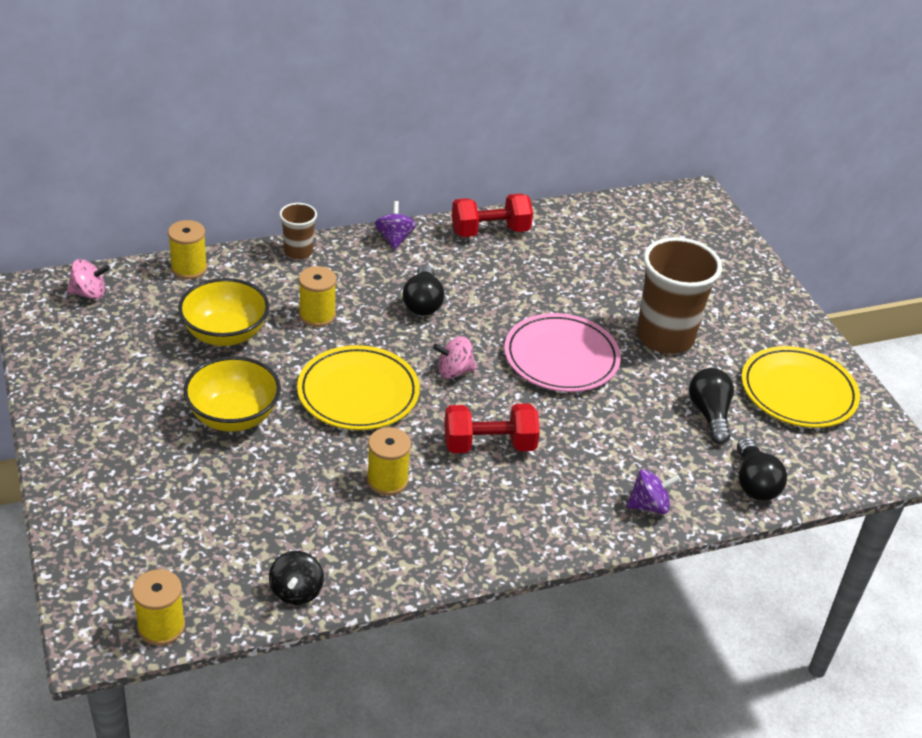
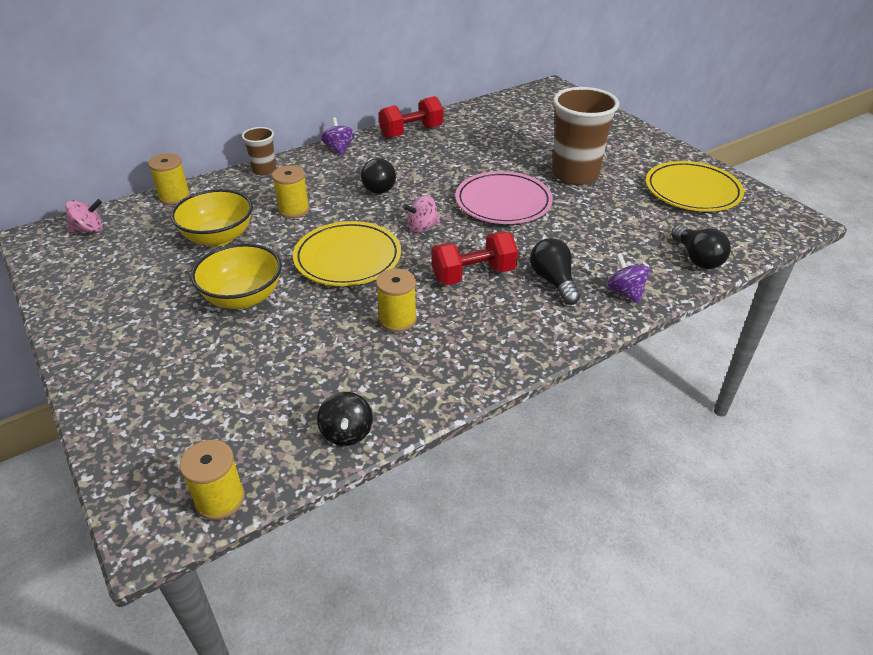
camera: 10 degrees left, 0 degrees up
(649, 505) = (625, 292): purple spinning top -> purple spinning top turned 90 degrees counterclockwise
(709, 414) = (636, 218): black light bulb -> black light bulb (553, 281)

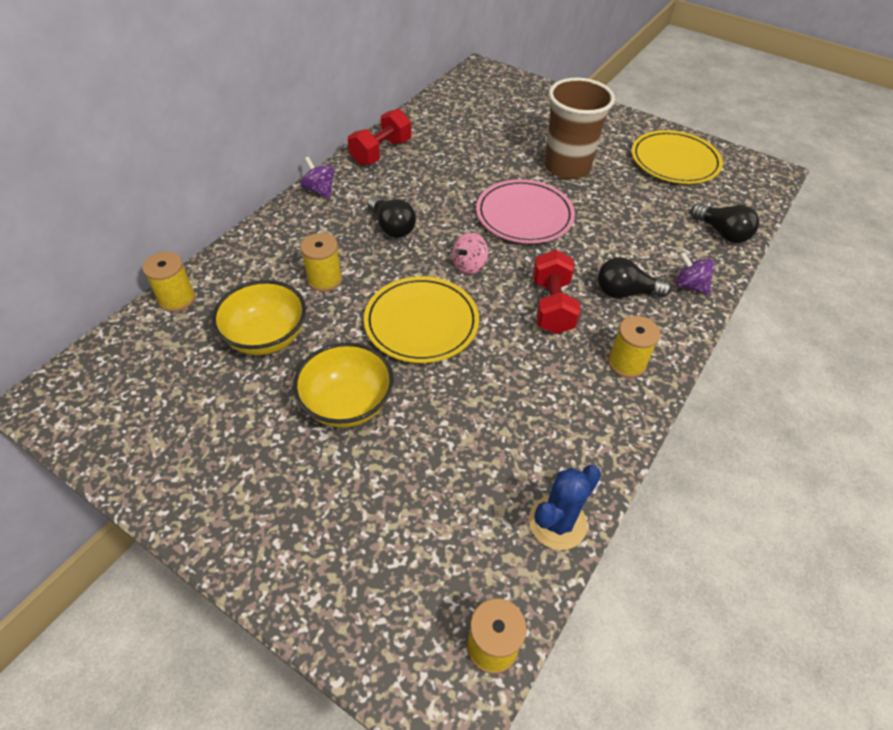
camera: 25 degrees left, 10 degrees up
(89, 230) = (104, 372): pink spinning top -> none
(264, 170) = (256, 237): brown cup -> none
(347, 433) = (557, 522): black spinning top -> blue cactus
(397, 319) = (517, 379): yellow spool -> yellow spool (626, 363)
(473, 274) = (552, 306): red dumbbell -> red dumbbell turned 45 degrees counterclockwise
(553, 281) = (625, 292): black light bulb -> black light bulb turned 45 degrees counterclockwise

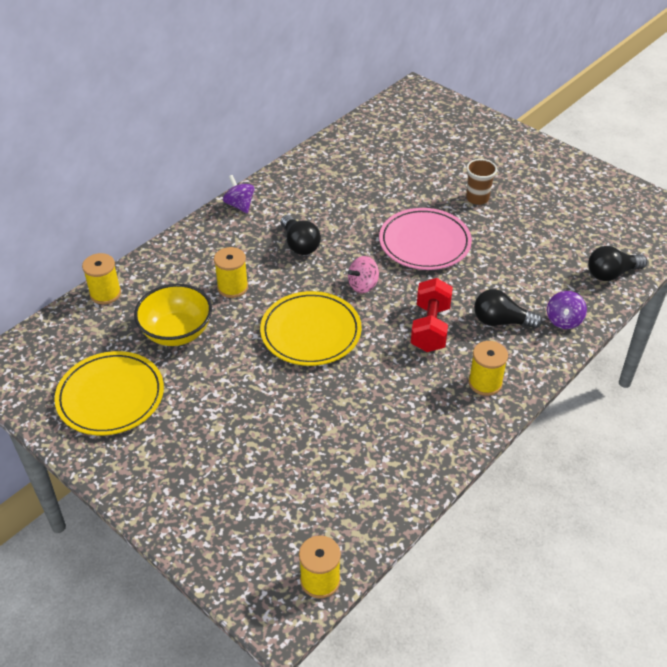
camera: 10 degrees right, 5 degrees down
(347, 404) = (236, 393): yellow bowl -> none
(381, 152) = (302, 171): red dumbbell -> none
(557, 522) = (392, 501): blue cactus -> none
(567, 167) = (477, 198): brown cup -> brown cup, size x0.51
(674, 161) = (586, 199): yellow plate -> yellow plate (110, 396)
(689, 286) = (563, 320): purple spinning top -> purple spinning top turned 120 degrees counterclockwise
(722, 233) = (611, 274): black light bulb -> black light bulb turned 105 degrees clockwise

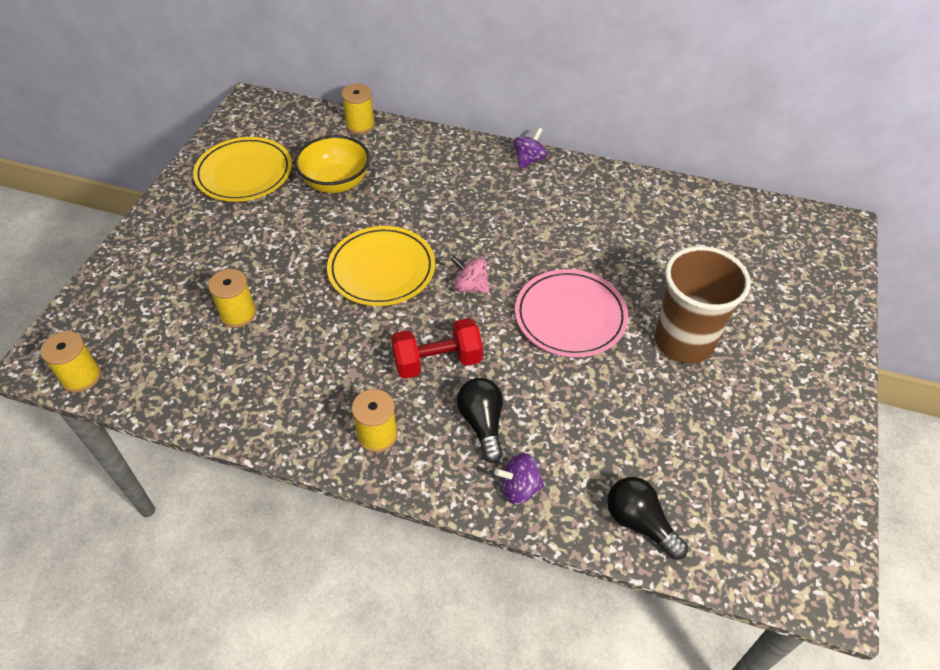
camera: 65 degrees right, 5 degrees up
(232, 287) = (412, 196): yellow spool -> yellow spool (238, 314)
(299, 244) = (501, 220): black light bulb -> none
(477, 198) = (683, 342): brown cup -> brown cup, size x1.96

